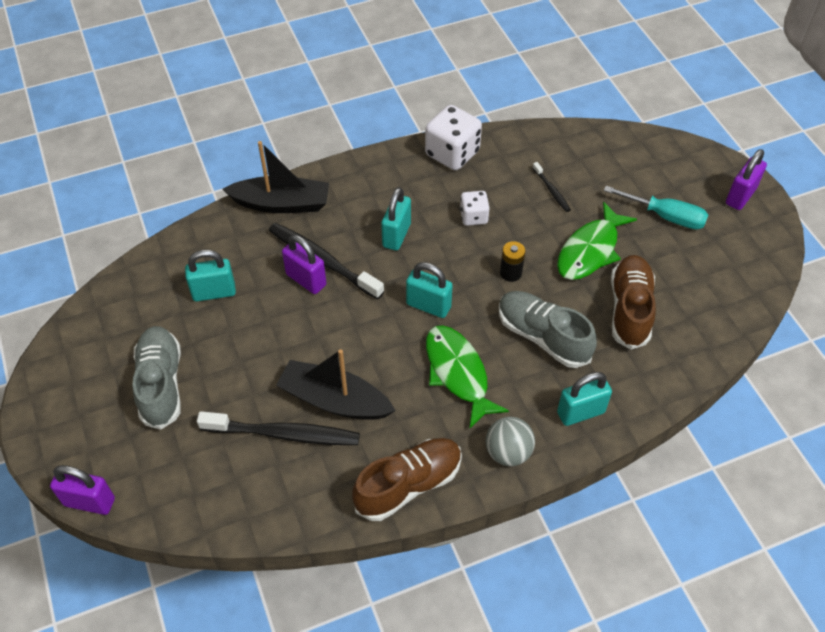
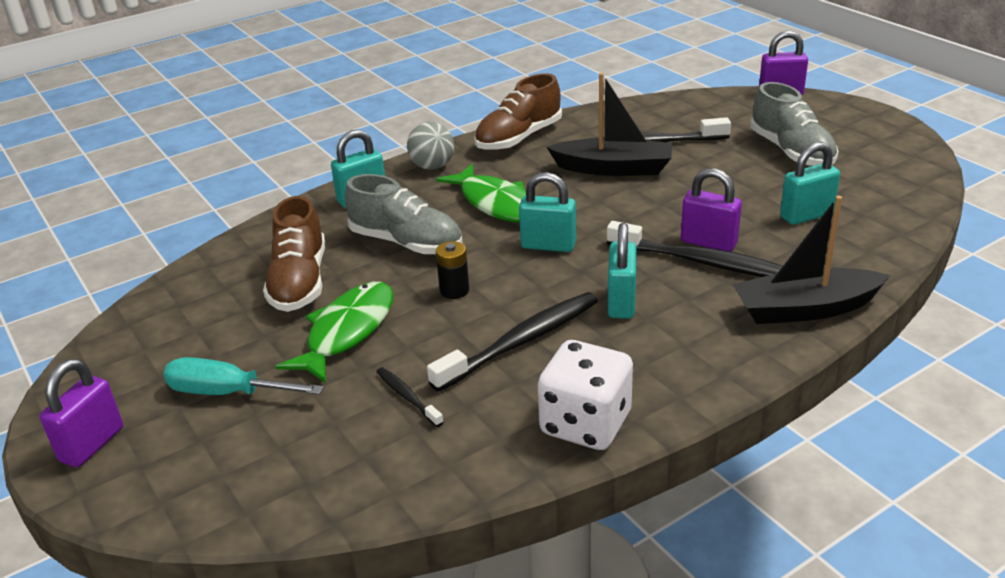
camera: 170 degrees right, 20 degrees down
(473, 217) = (521, 341): white dice -> black toothbrush

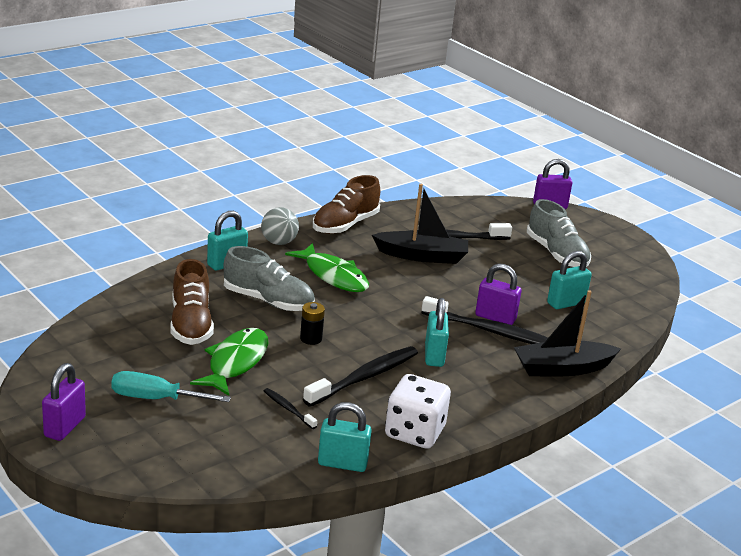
camera: 10 degrees left, 5 degrees down
(548, 245) = (377, 311): turquoise padlock -> turquoise padlock (342, 463)

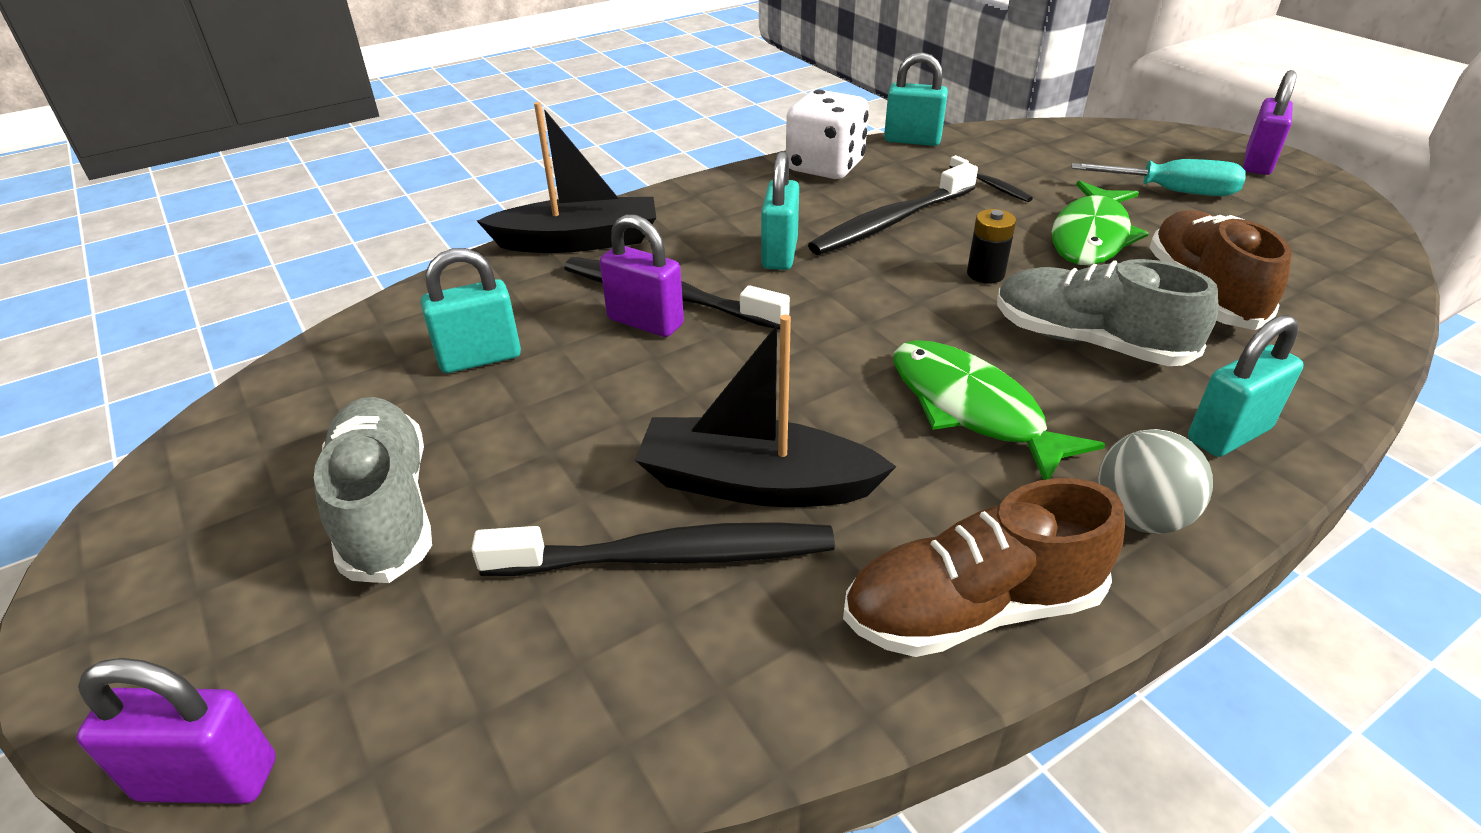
camera: 170 degrees left, 10 degrees up
(345, 225) = (972, 609): brown shoe -> brown shoe turned 150 degrees counterclockwise

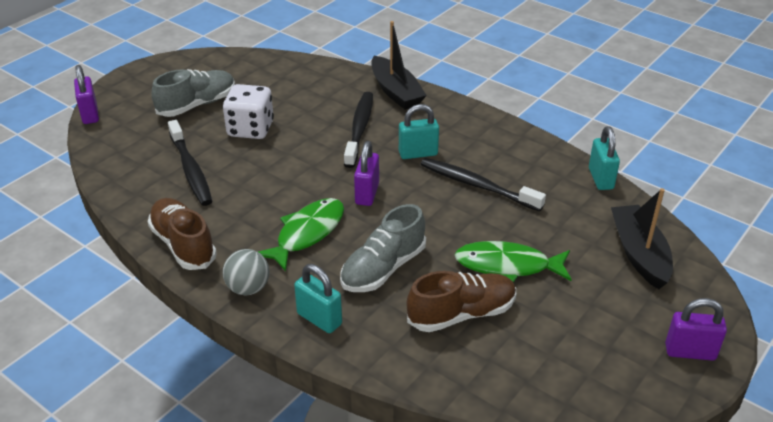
camera: 70 degrees right, 0 degrees up
(480, 358) = (289, 95): turquoise padlock -> none
(645, 322) = (335, 128): purple padlock -> purple padlock (367, 194)
(755, 483) = (236, 181): black boat -> black boat (639, 254)
(825, 166) = (534, 150): white dice -> white dice (250, 129)
(985, 274) = (436, 226): black battery -> none
(991, 185) = (554, 219): black toothbrush -> none
(1088, 342) = (383, 268): grey shoe -> grey shoe turned 150 degrees counterclockwise
(1172, 192) = (601, 303): turquoise screwdriver -> none

